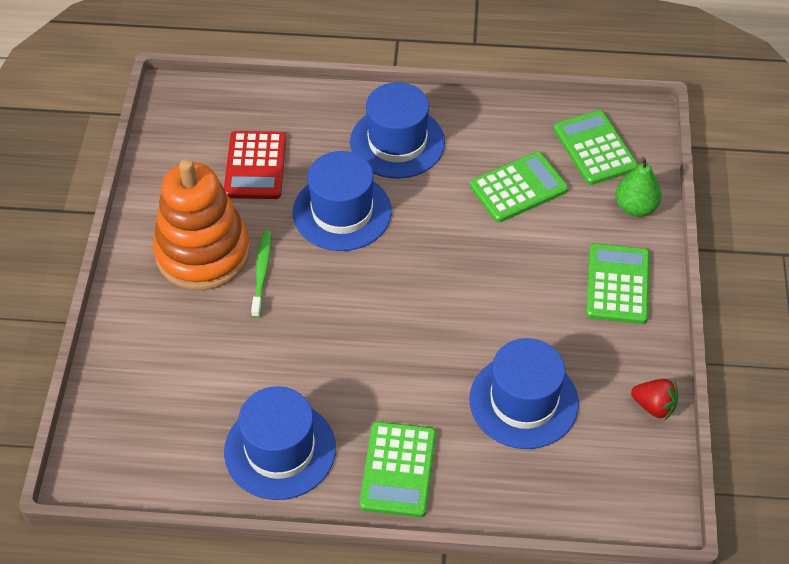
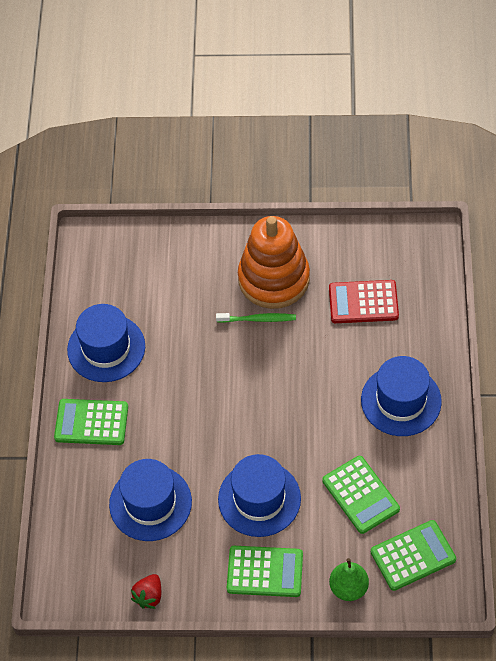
camera: 90 degrees right, 5 degrees up
(342, 212) = (322, 367): blue hat -> blue hat (259, 499)

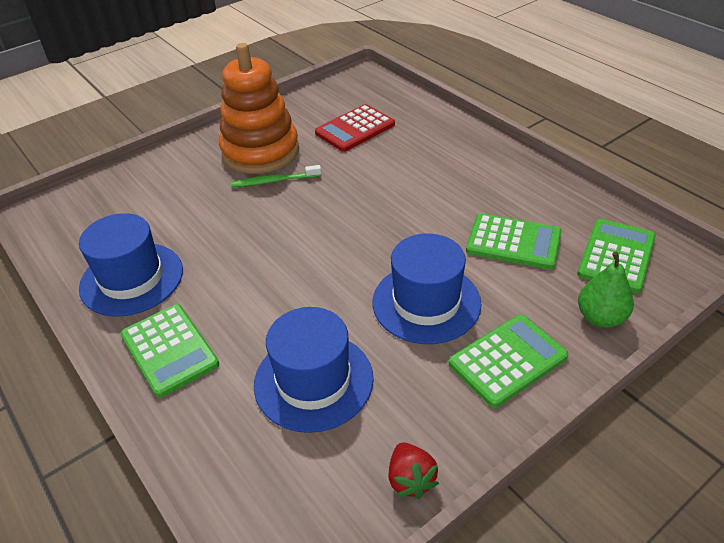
camera: 40 degrees left, 15 degrees down
(91, 422) = (169, 350): green calculator -> green calculator turned 90 degrees counterclockwise
(258, 319) = (274, 181): green toothbrush -> green toothbrush turned 150 degrees counterclockwise
(401, 401) = (461, 166): blue hat -> none

